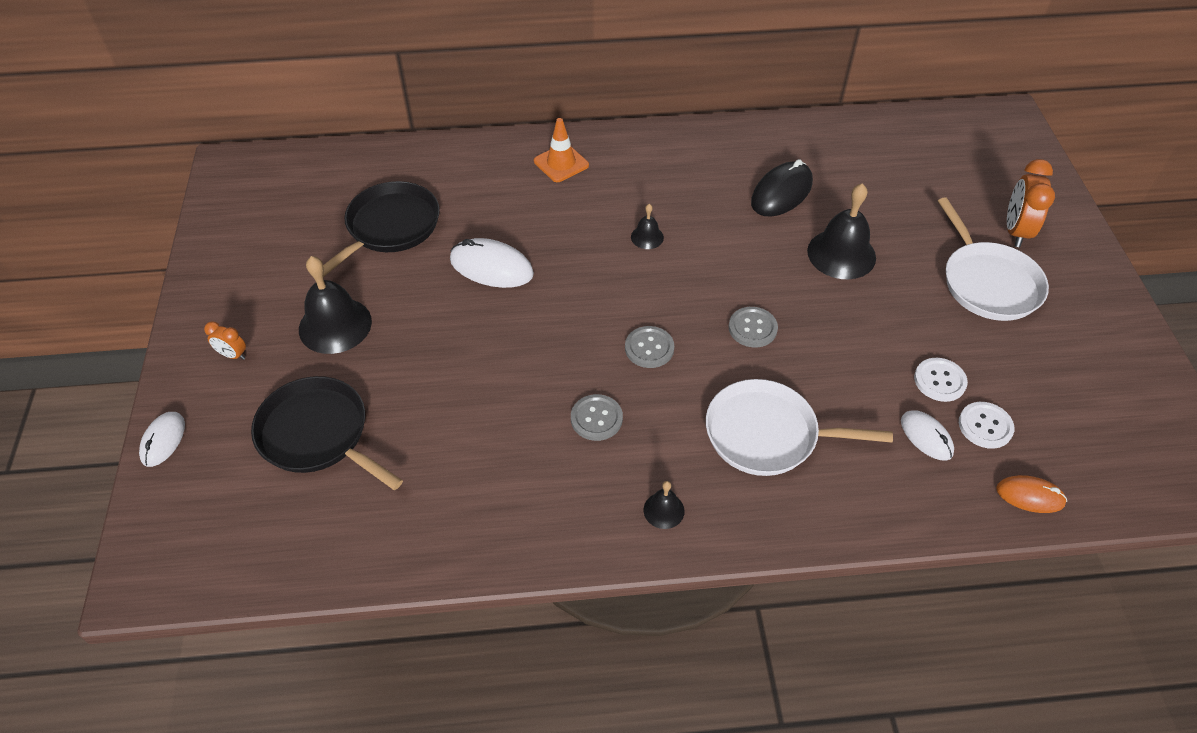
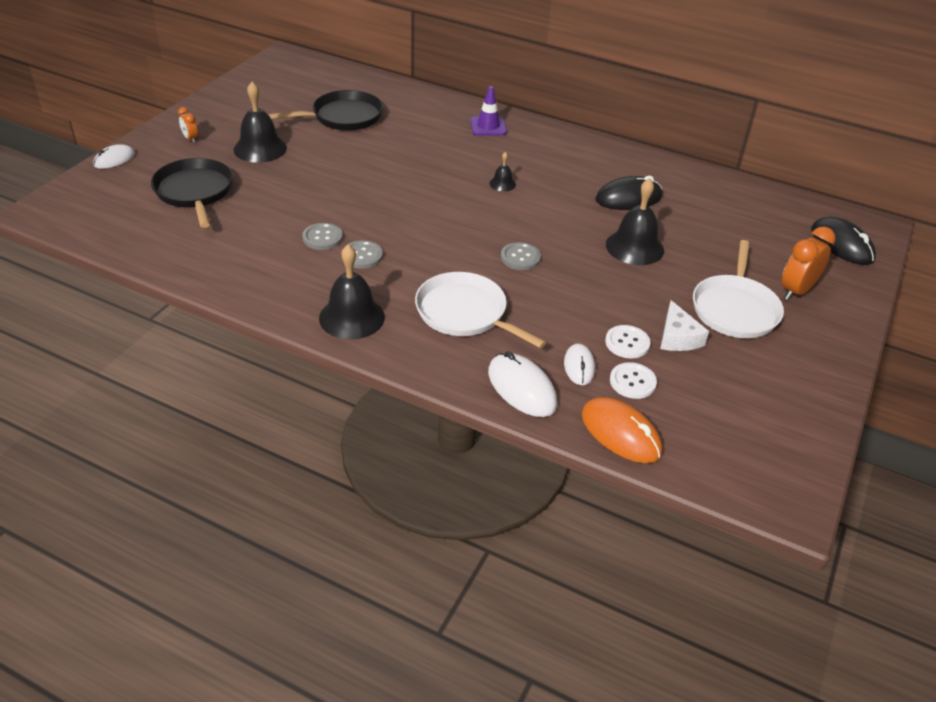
camera: 30 degrees right, 10 degrees down
(491, 267) = (383, 159): white mouse -> white mouse (521, 388)
(561, 163) = (488, 126): orange traffic cone -> purple traffic cone
(649, 348) = (437, 237): grey button -> grey button (322, 238)
(664, 510) = (352, 317): black bell -> black bell, size x2.03
(973, 347) = (677, 337): none -> white cheese
(1002, 154) = (841, 245): none -> black mouse
(1030, 496) = (620, 433): orange mouse -> orange mouse, size x1.60

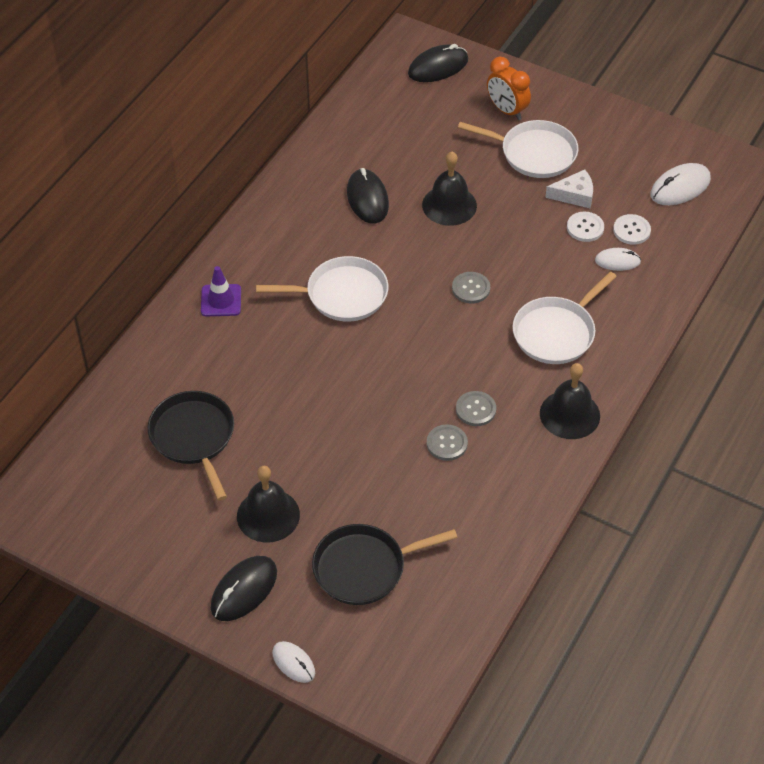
camera: 85 degrees left, 10 degrees up
(190, 139) = (244, 590): orange clock -> black mouse
(502, 184) = (342, 294): black bell -> white pan
(521, 388) = (648, 299): white mouse -> white mouse (680, 187)
(620, 433) = (689, 244): orange mouse -> none

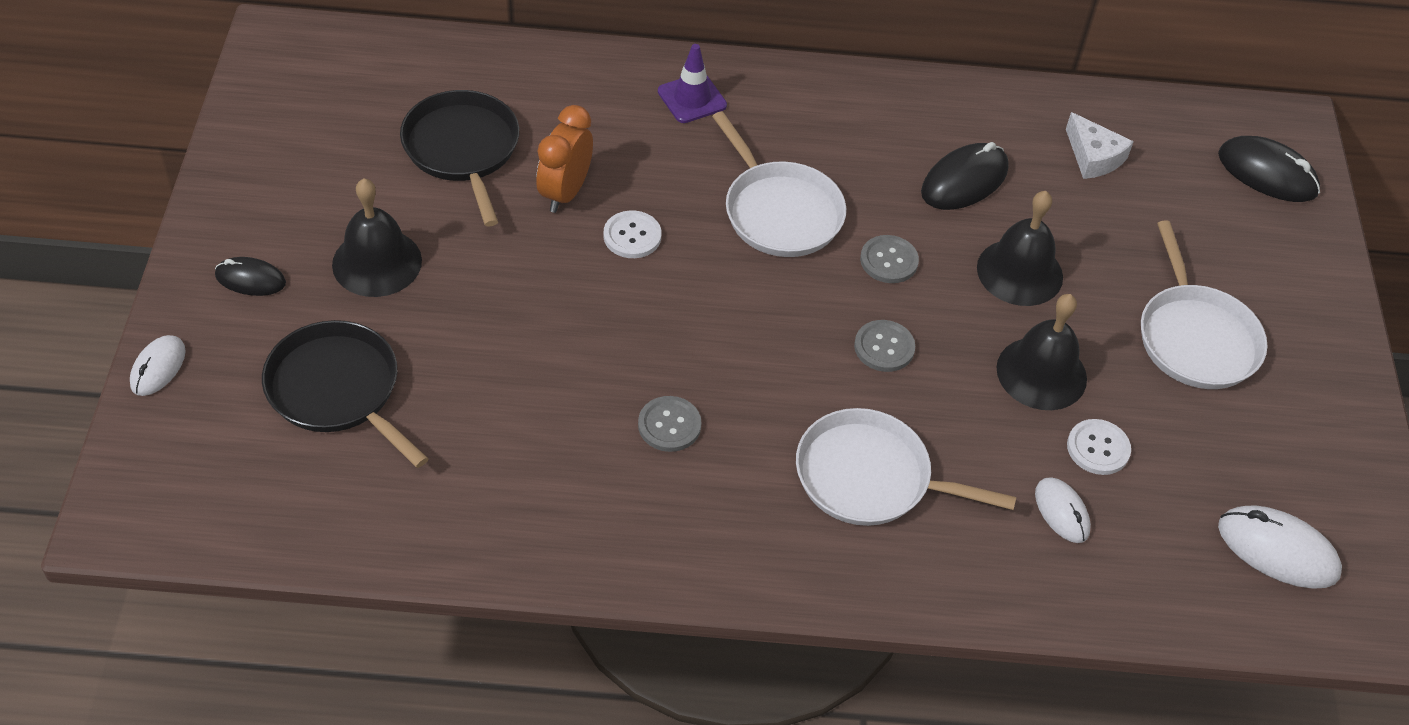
camera: 60 degrees right, 0 degrees up
(194, 437) = (462, 149): black pan -> black pan turned 60 degrees counterclockwise
(244, 590) = (250, 279): black mouse -> black mouse, size x0.62
(447, 443) = (591, 411): grey button -> grey button (889, 261)
(506, 110) = (1251, 278): orange clock -> orange clock (565, 193)
(569, 414) = (726, 544): black bell -> black bell (1041, 373)
(574, 195) = (1152, 414): white cheese -> white cheese (1093, 157)
(631, 230) = (1137, 511): white button -> white button (632, 236)

